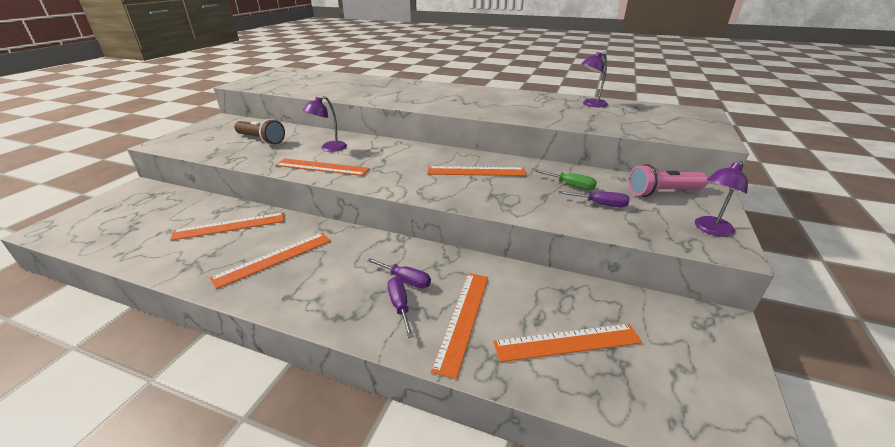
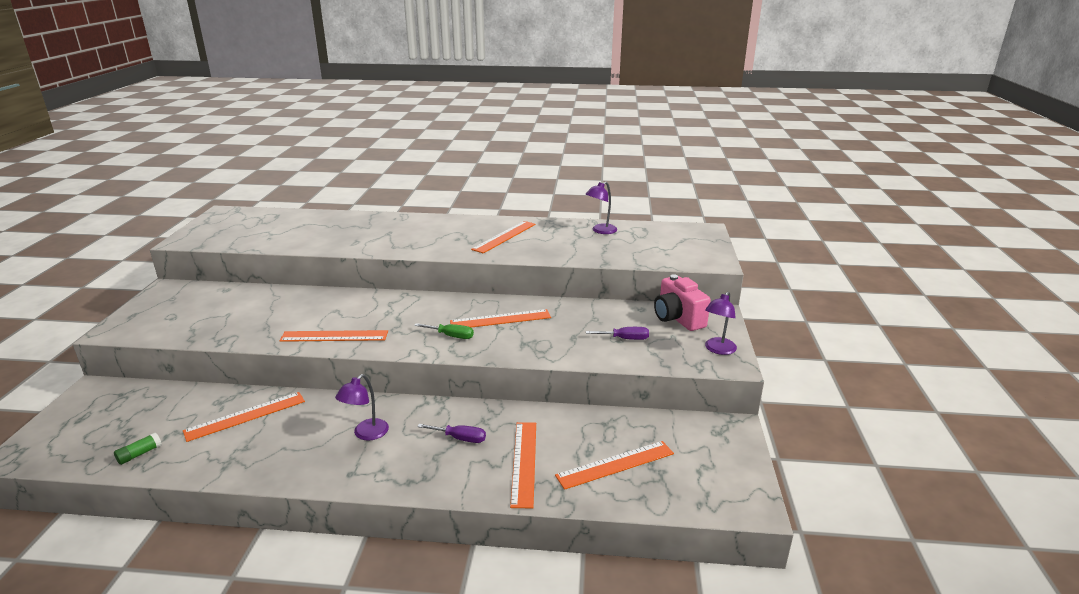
camera: 15 degrees left, 5 degrees down
(128, 244) = (139, 454): none -> green glue stick
(261, 140) = (240, 311): brown flashlight -> none
(274, 259) = (317, 441): orange ruler -> orange ruler (504, 236)
(329, 148) = (329, 312): purple lamp -> purple lamp (366, 434)
(400, 306) = (463, 462): purple screwdriver -> none
(571, 185) = (595, 323): green screwdriver -> green screwdriver (451, 336)
(662, 192) = (677, 318): pink flashlight -> pink camera

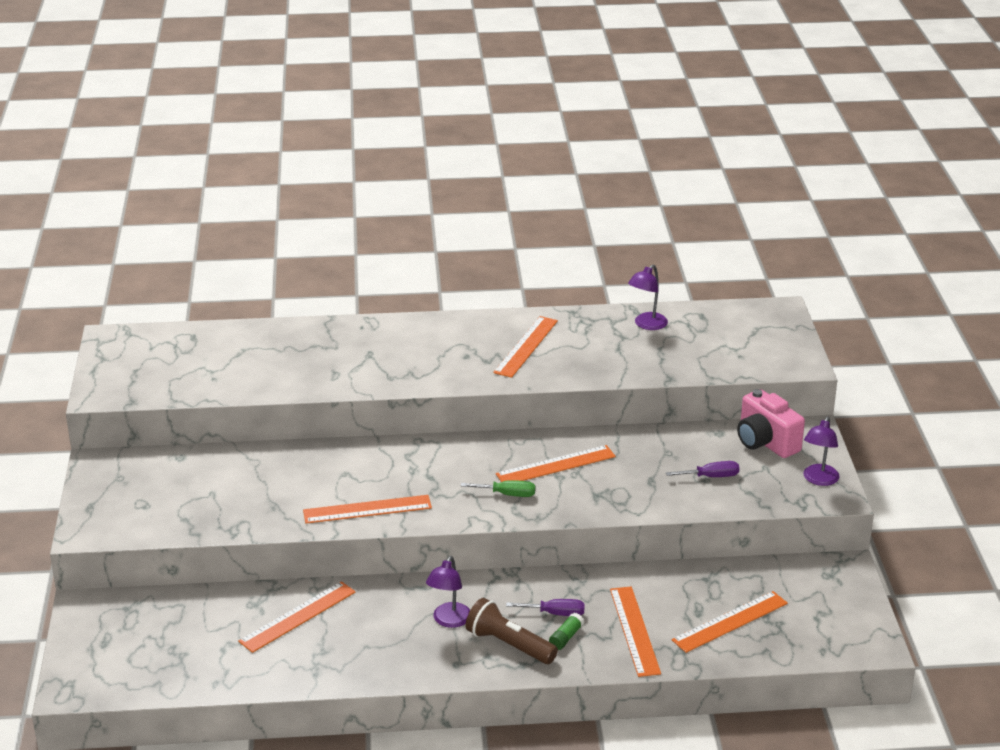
camera: 10 degrees left, 5 degrees up
(139, 454) = (210, 671): green glue stick -> green glue stick (566, 637)
(406, 461) = (509, 644): none -> brown flashlight

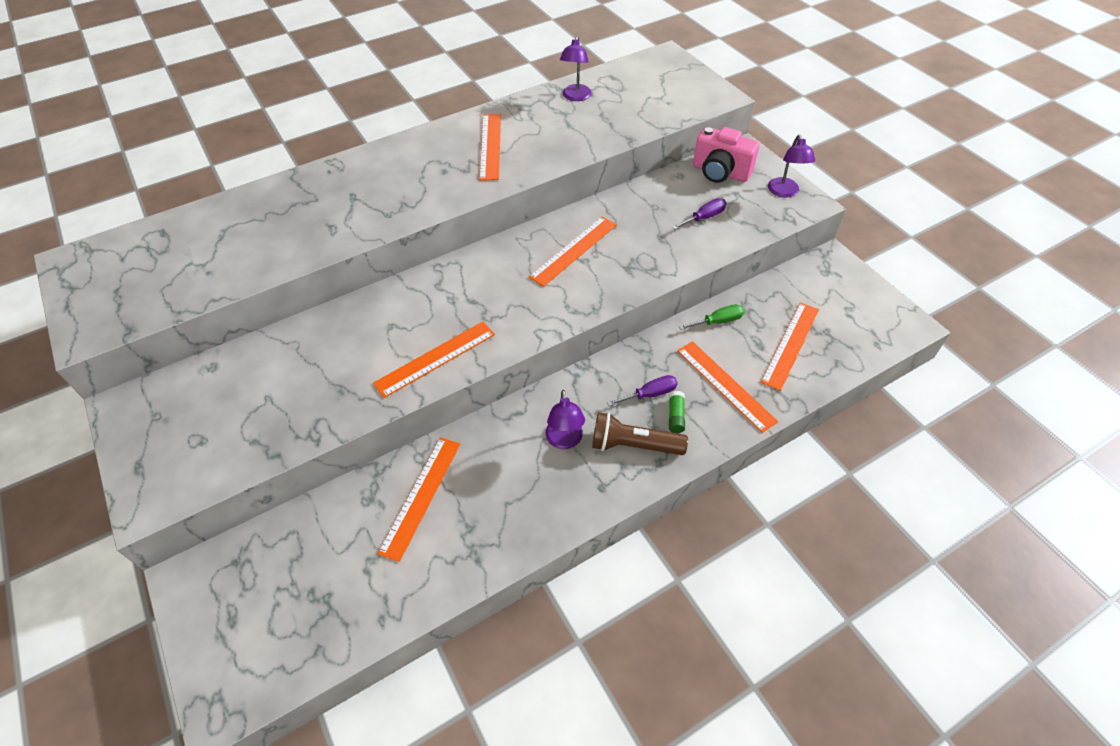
camera: 25 degrees left, 20 degrees up
(507, 494) = (553, 295): green screwdriver -> green screwdriver (718, 321)

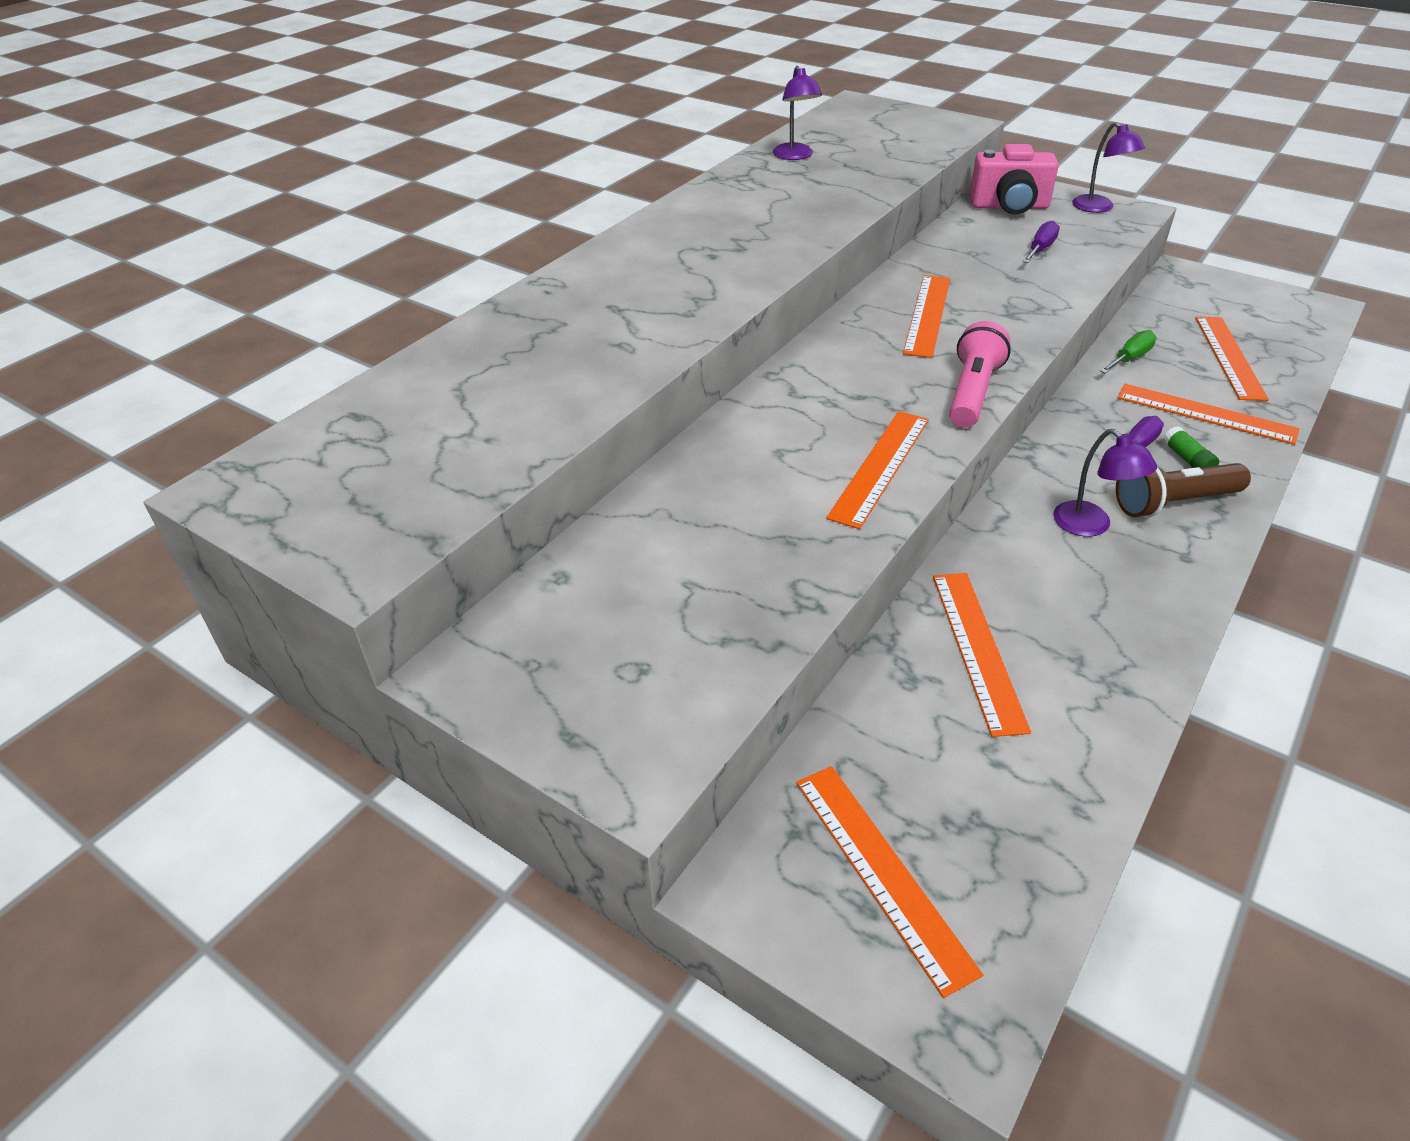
camera: 25 degrees left, 10 degrees down
(490, 146) = (744, 220): orange ruler -> orange ruler (882, 872)
(542, 323) = (972, 393): none -> pink flashlight

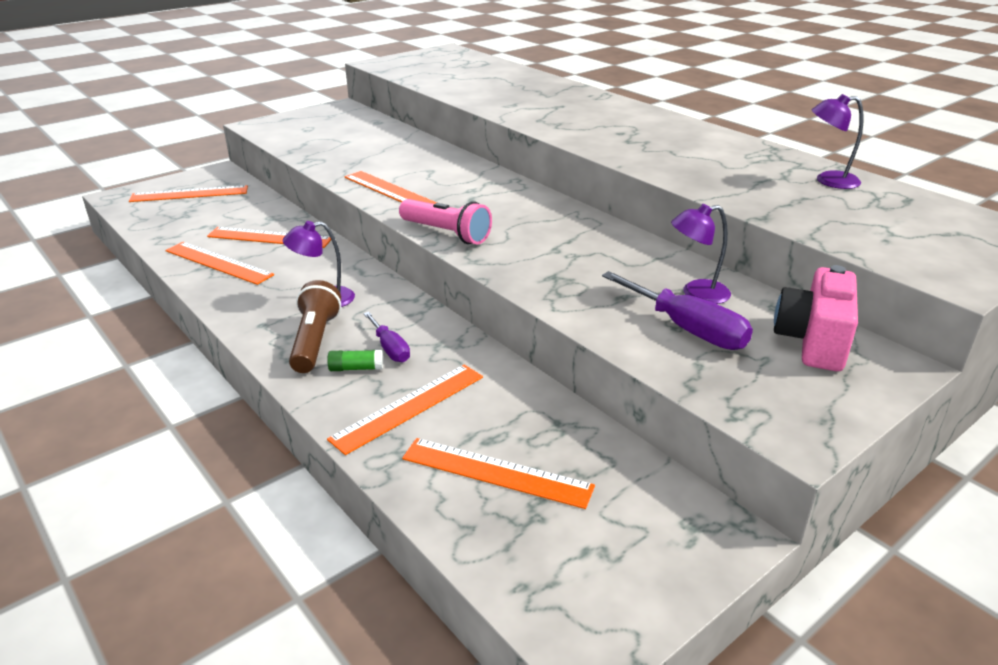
camera: 105 degrees right, 10 degrees down
(928, 315) = (570, 242): orange ruler -> orange ruler (218, 263)
(1040, 249) = (687, 329): purple screwdriver -> purple screwdriver, size x1.67
(1098, 208) = (808, 409): purple lamp -> purple lamp (696, 294)
(1130, 358) = (527, 399): green screwdriver -> none

